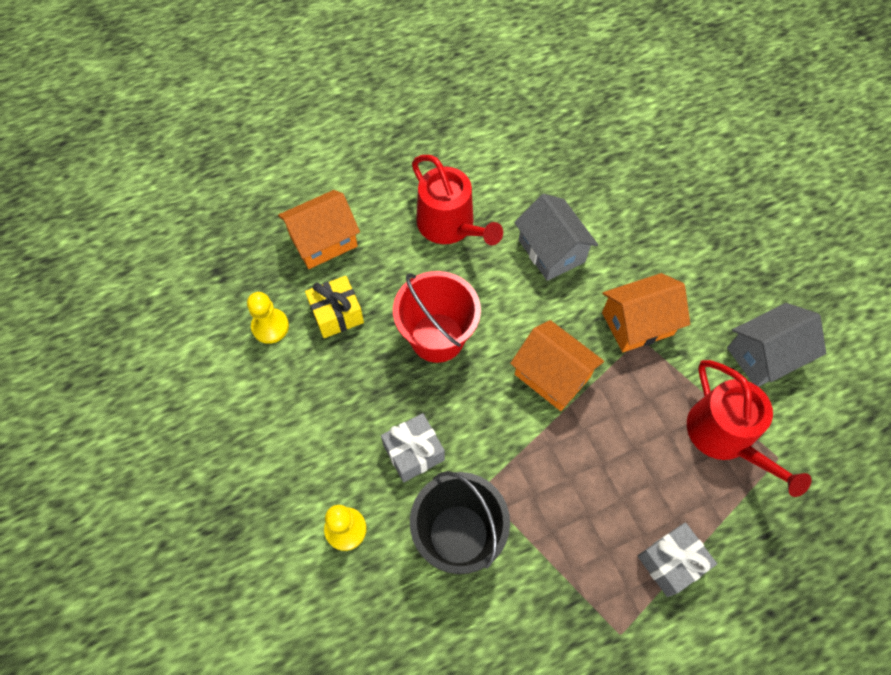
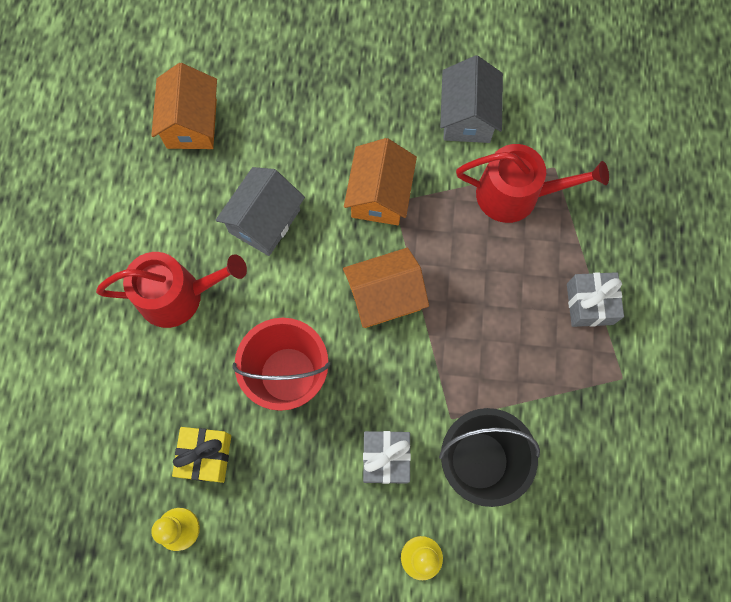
camera: 60 degrees left, 10 degrees up
(323, 241) = (115, 427): orange house -> orange house (191, 123)
(551, 251) = (264, 221): grey house -> grey house turned 60 degrees counterclockwise

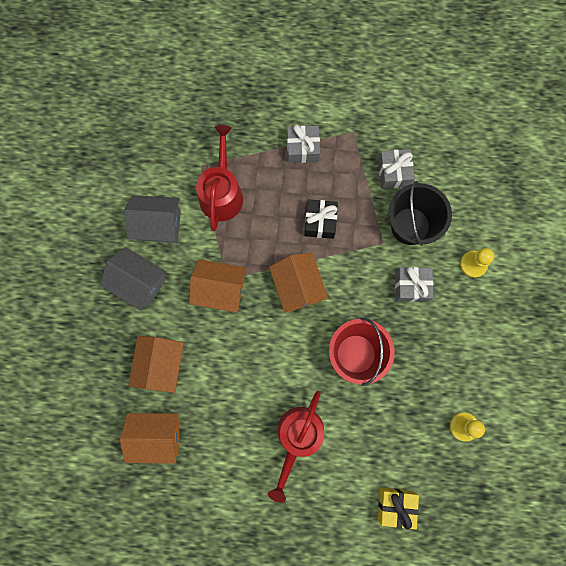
camera: 90 degrees left, 5 degrees up
(178, 295) = (298, 437): red watering can -> red watering can turned 150 degrees counterclockwise
(206, 456) = (414, 410): yellow gift -> yellow gift (395, 505)
(264, 221) = (239, 375): grey house -> grey house (139, 282)
(281, 125) = (161, 365): none -> orange house
(479, 327) = (320, 222): none -> black gift
(561, 438) = (393, 173): none -> grey gift

